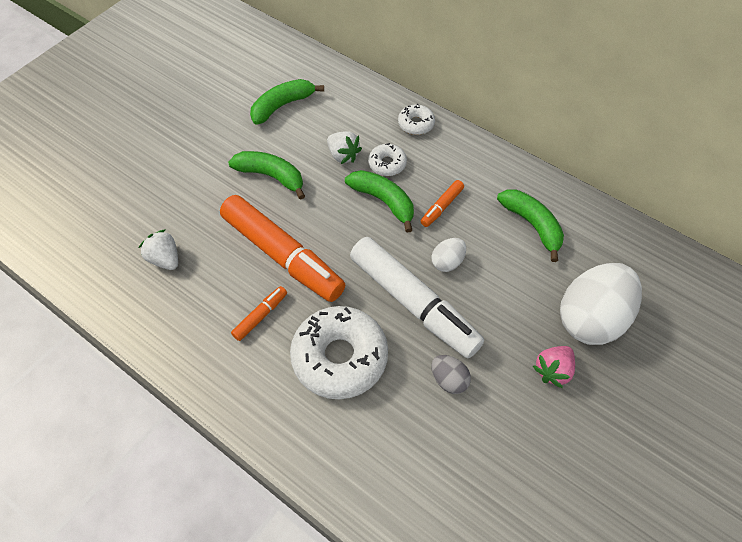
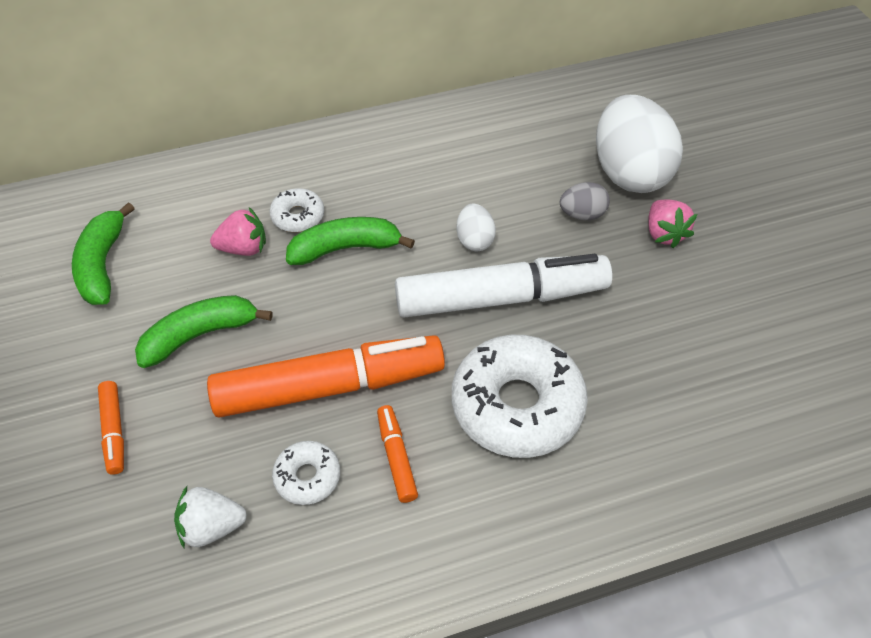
camera: 55 degrees left, 5 degrees down
(343, 155) = (243, 248): white strawberry -> pink strawberry
(416, 124) = (269, 161): white donut -> white donut (307, 477)
(442, 207) = (401, 204): orange marker -> orange marker (114, 431)
(449, 380) = (616, 321): grey egg -> grey egg (582, 214)
(532, 225) = (489, 149): green banana -> none

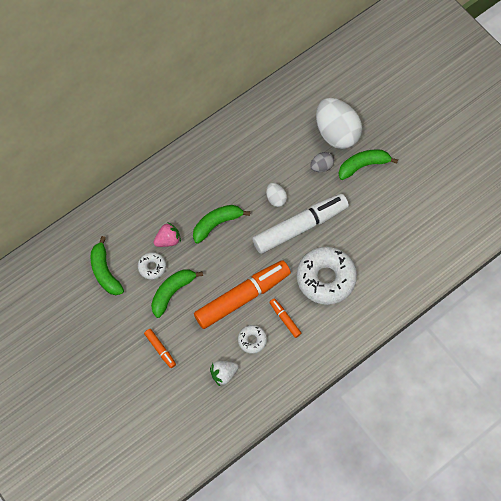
camera: 20 degrees left, 15 degrees up
(298, 216) = (185, 213): white donut -> white donut (152, 267)
(664, 234) = (363, 165): pink strawberry -> green banana

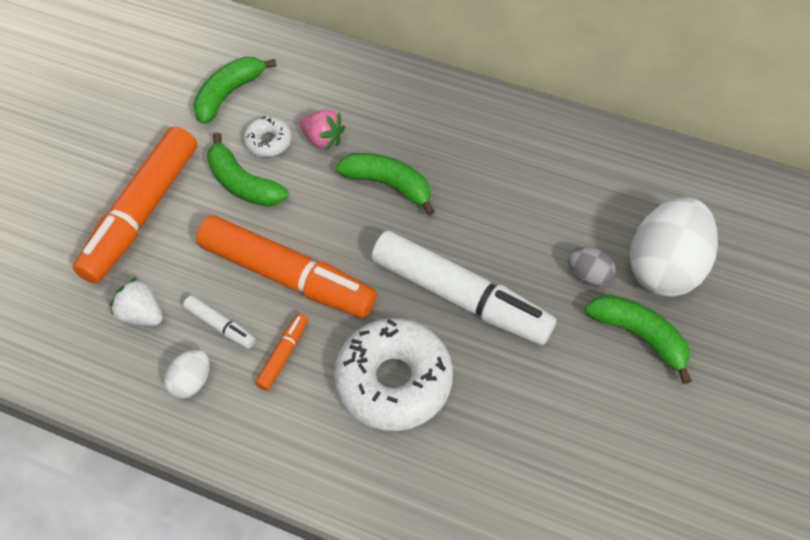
camera: 60 degrees right, 10 degrees down
(160, 349) = (142, 212): orange marker -> orange marker, size x2.35
(172, 292) = (243, 183): green banana -> green banana turned 150 degrees counterclockwise
(252, 340) = (220, 325): white donut -> white marker
(276, 198) = (485, 240): white egg -> white egg (191, 381)

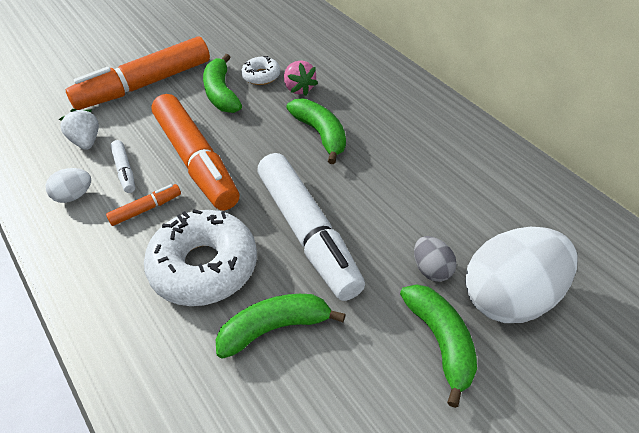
camera: 35 degrees right, 10 degrees down
(229, 94) = (261, 40): green banana -> green banana (274, 328)

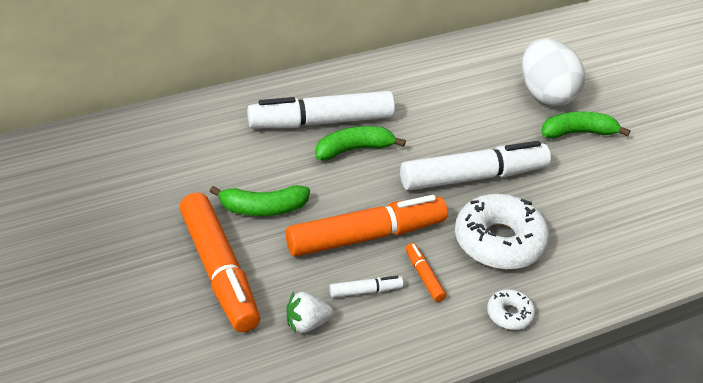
camera: 85 degrees left, 5 degrees down
(74, 196) = (393, 332): white egg -> none
(261, 76) = (245, 175): white donut -> white donut (509, 314)
(274, 328) = (562, 208): green banana -> none
(299, 88) = (278, 152): pink strawberry -> none
(355, 106) = (321, 121): none -> white marker
(432, 269) = (518, 122): grey egg -> none

